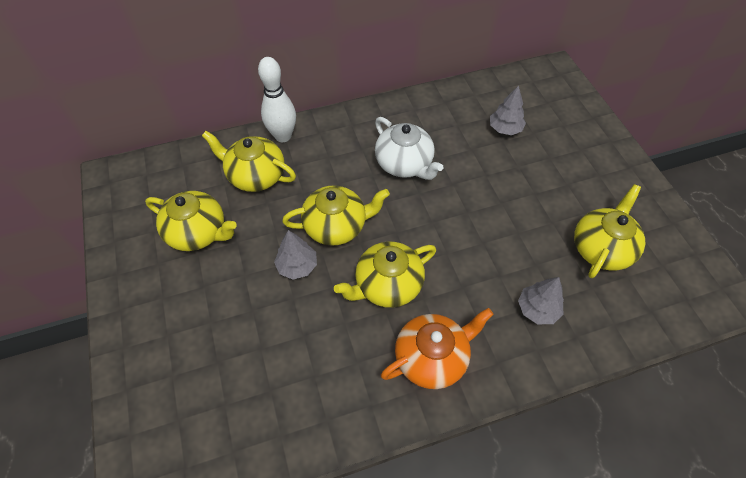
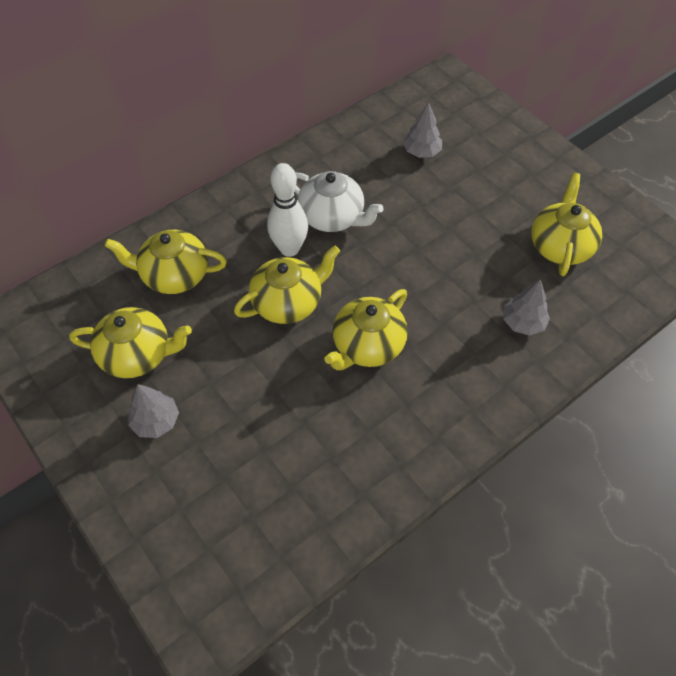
camera: 20 degrees left, 0 degrees up
(283, 136) = (185, 224): white bowling pin -> white bowling pin (289, 249)
(297, 266) = (264, 355): grey tree -> grey tree (156, 421)
(432, 357) = (441, 401): orange teapot -> none

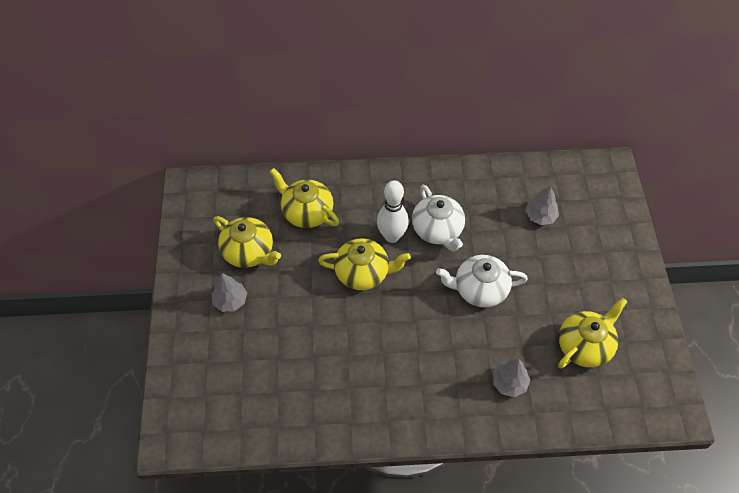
camera: 35 degrees right, 0 degrees up
(367, 345) = (391, 333): yellow teapot -> none
(421, 251) = (479, 289): none -> white teapot

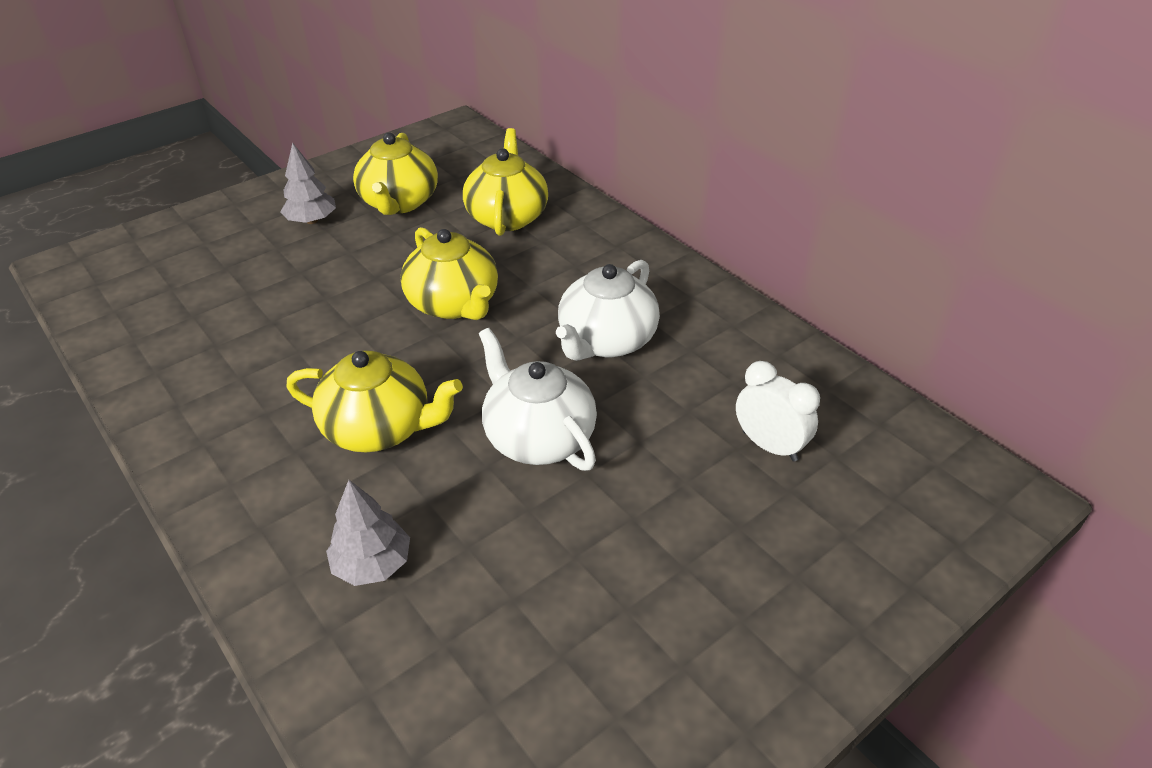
camera: 55 degrees right, 15 degrees down
(392, 236) = (546, 302): white bowling pin -> none
(540, 216) = (769, 446): grey tree -> white clock
(585, 346) = (544, 648): yellow teapot -> yellow teapot (380, 428)

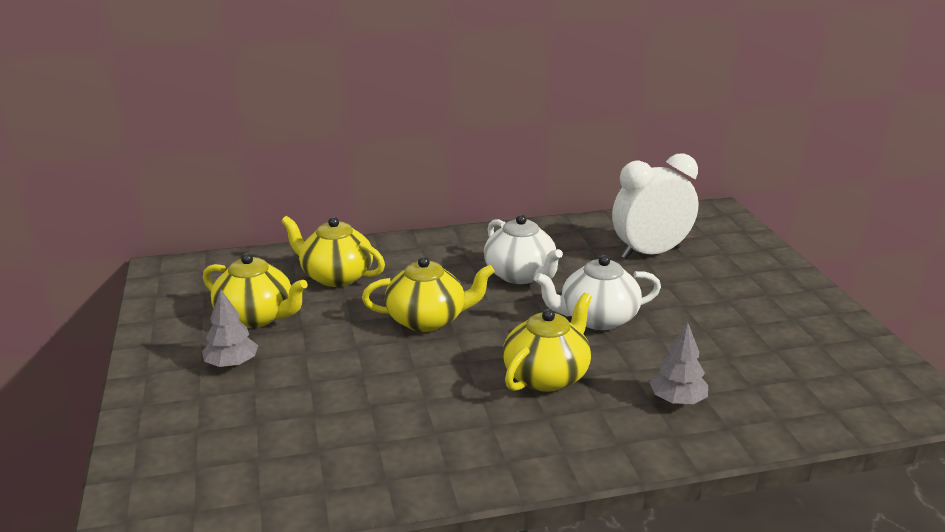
camera: 65 degrees left, 15 degrees down
(769, 446) = (650, 253): white clock -> white clock, size x1.73

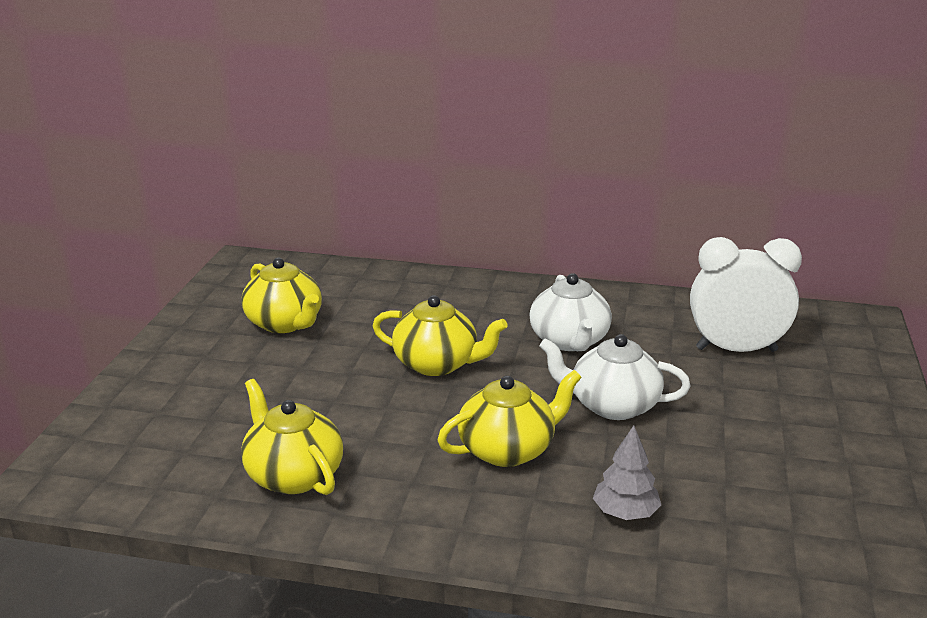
camera: 25 degrees right, 0 degrees up
(232, 364) = (230, 361): grey tree -> none
(336, 276) = (386, 301): yellow teapot -> yellow teapot (293, 475)

